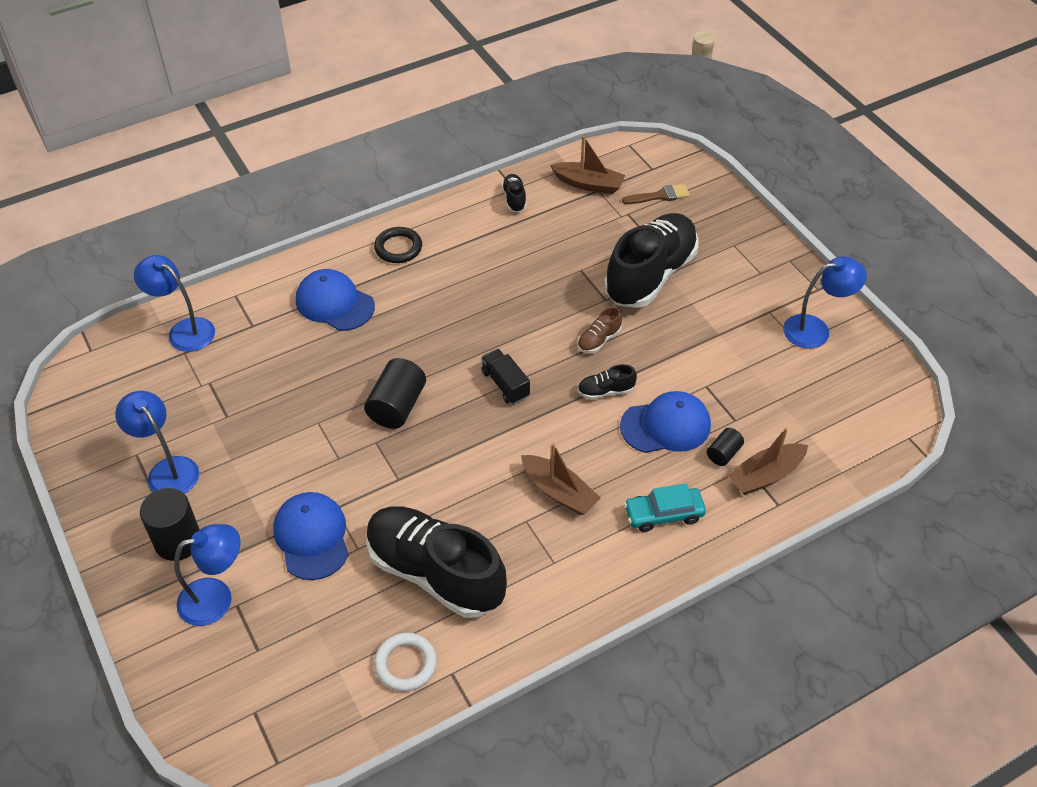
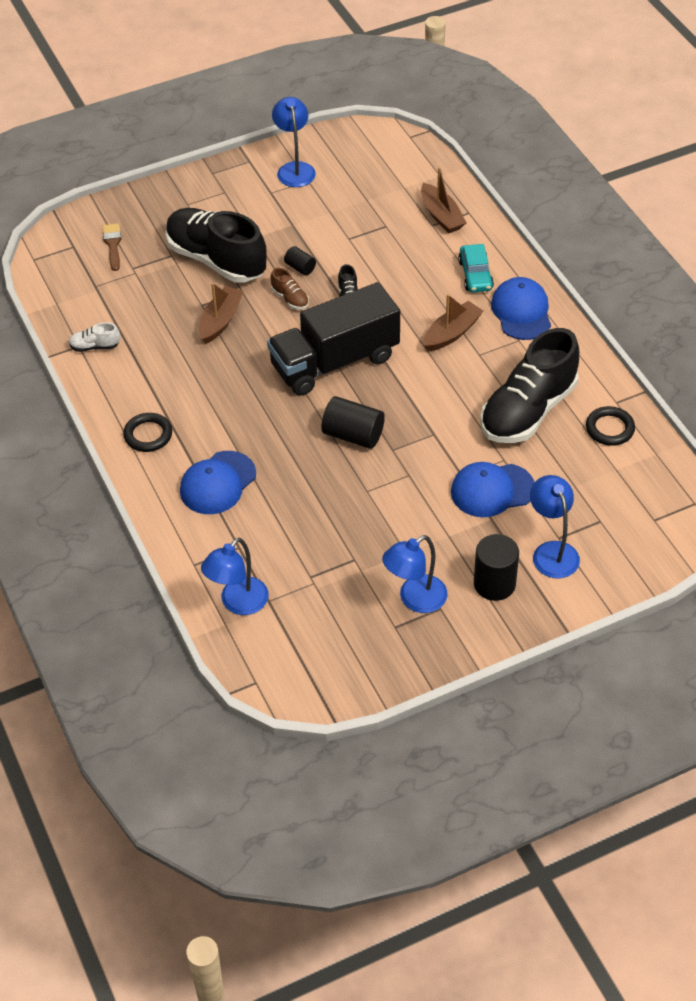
camera: 85 degrees left, 0 degrees up
(406, 664) = (609, 428): white ring -> black ring
(505, 384) = (334, 362): black truck -> black truck, size x2.39
(514, 199) = (95, 346): black shoe -> white shoe
(588, 184) = (85, 292): brown boat -> brown boat (220, 321)
(666, 426) = (388, 266): blue cap -> blue cap (521, 312)
(723, 453) = (419, 236): black cylinder -> black cylinder (300, 268)

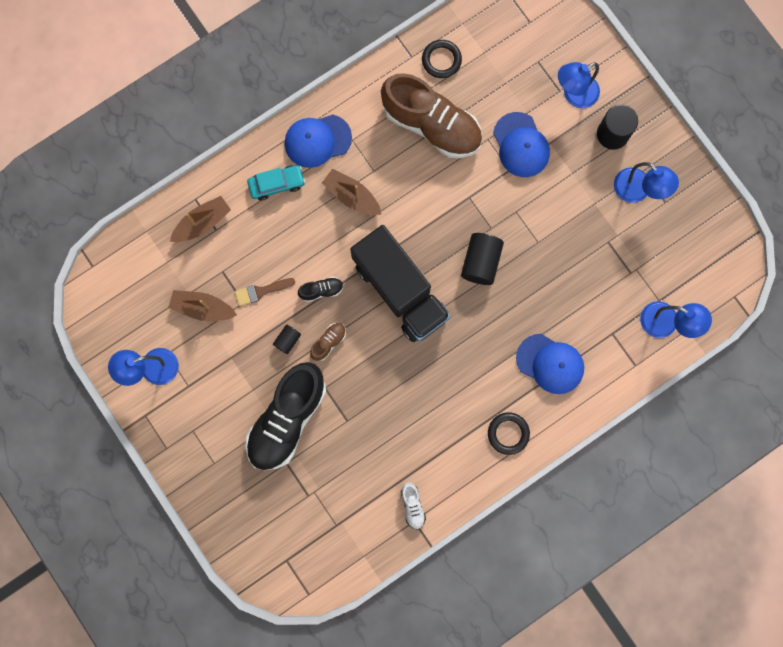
camera: 100 degrees left, 30 degrees up
(113, 244) = (279, 522): brown brush -> brown brush (261, 291)
(220, 321) = (364, 399): brown boat -> brown boat (202, 308)
(528, 411) = (432, 125): black shoe -> brown shoe

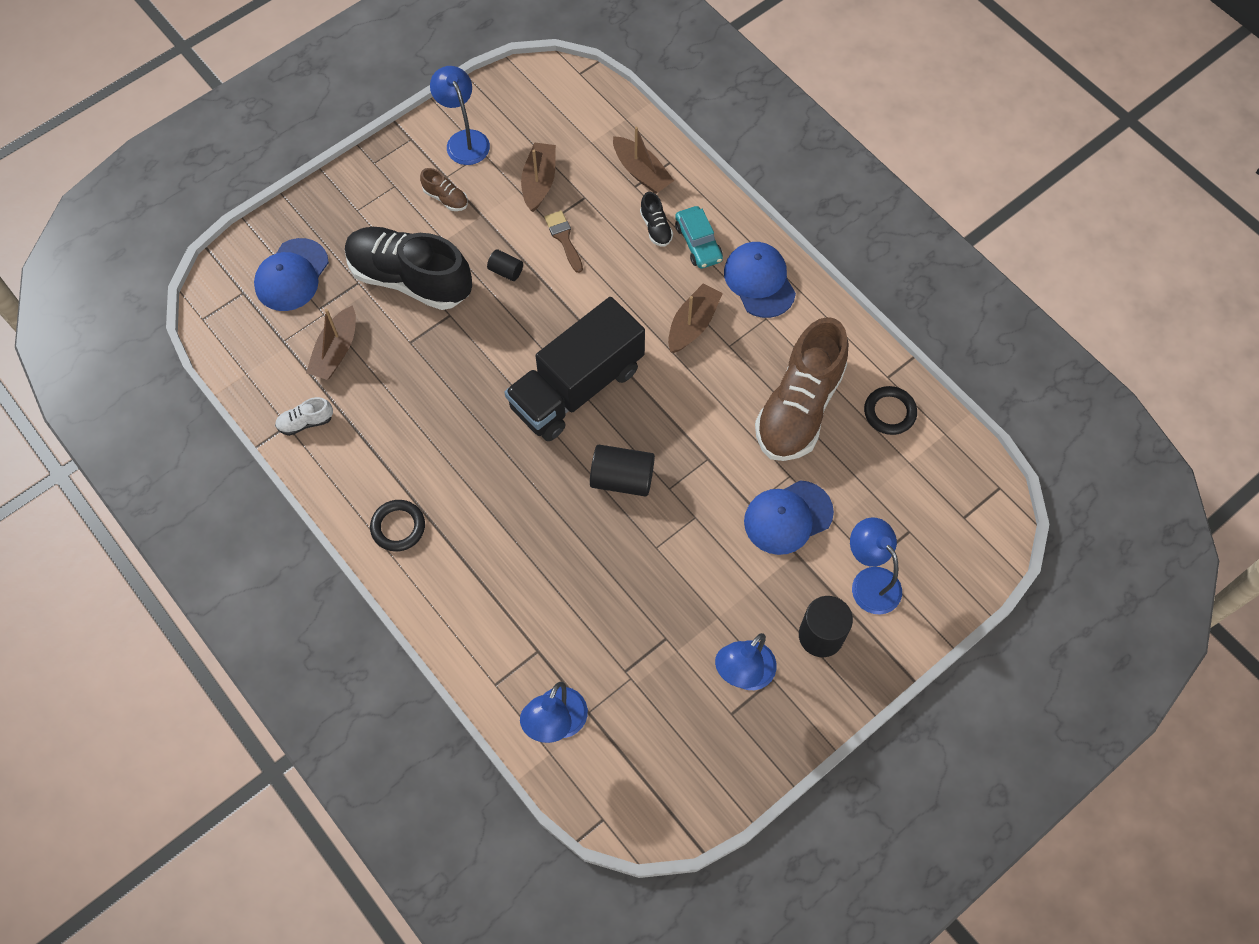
camera: 85 degrees right, 15 degrees down
(321, 290) = (570, 301): black shoe -> black shoe (656, 228)
(328, 342) = (506, 314): brown shoe -> brown shoe (446, 198)
(350, 481) = (336, 351): none -> brown boat
(550, 363) = (492, 573): blue cap -> blue cap (292, 275)

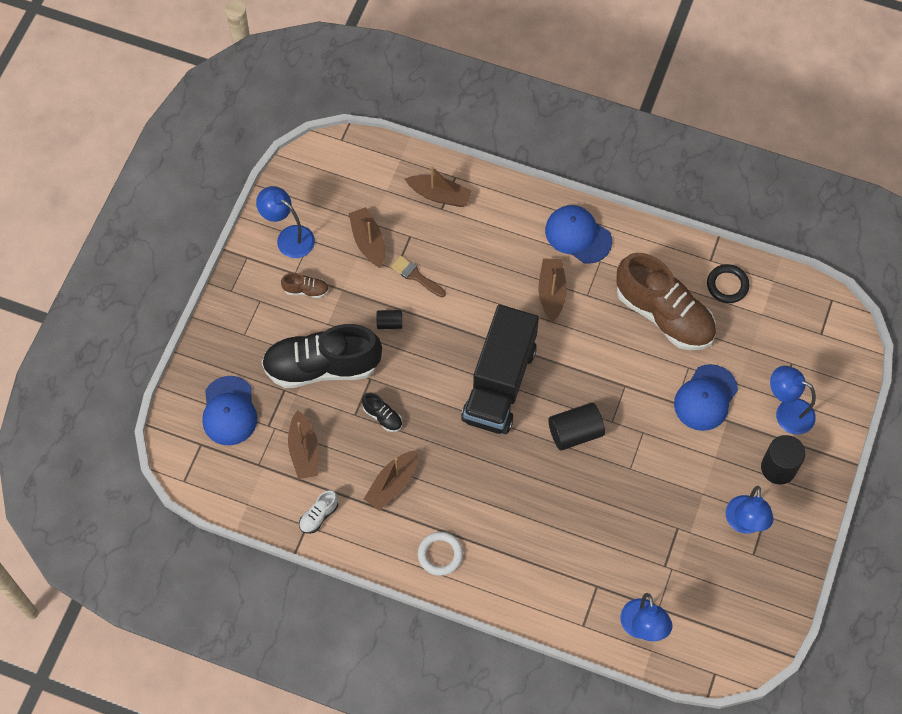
camera: 30 degrees left, 0 degrees up
(398, 527) = (440, 554): black ring -> white ring
(399, 430) = (392, 484): none -> brown boat
(656, 228) = (478, 233): black shoe -> black shoe (382, 416)
(698, 243) = (516, 229): turquoise car -> none
(799, 407) = (664, 315): brown shoe -> brown shoe turned 45 degrees counterclockwise

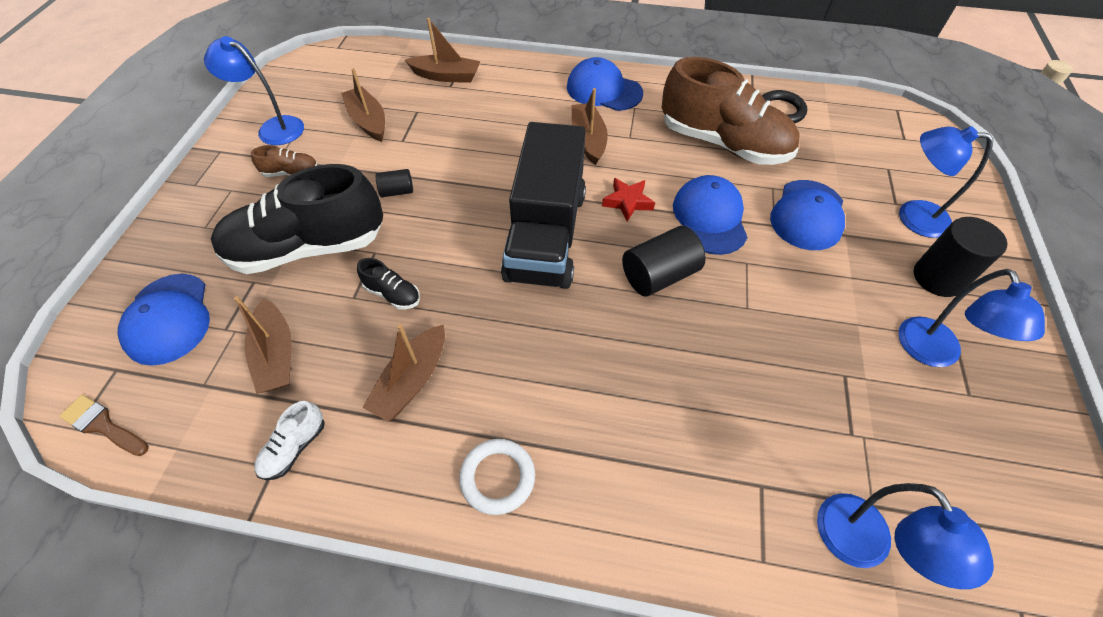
camera: 10 degrees left, 10 degrees down
(416, 276) = (426, 144): brown brush -> brown brush (103, 425)
(568, 362) = (627, 202): none -> red star
(628, 388) = (709, 218): none -> blue cap

